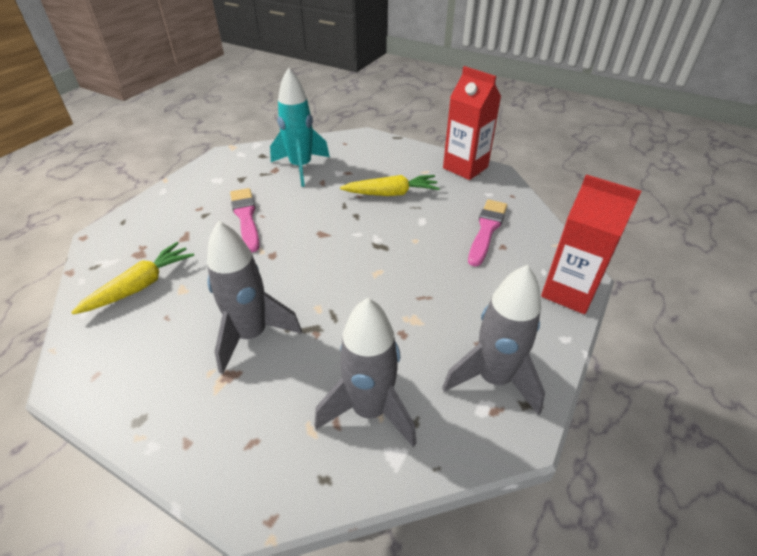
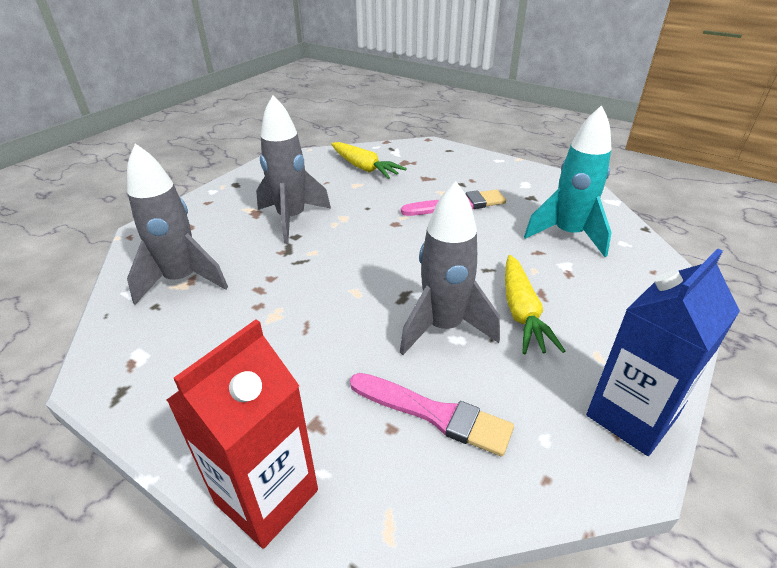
camera: 95 degrees right, 5 degrees down
(465, 167) = (631, 416): red carton -> blue carton
(493, 379) = (166, 369): grey rocket -> grey rocket (443, 327)

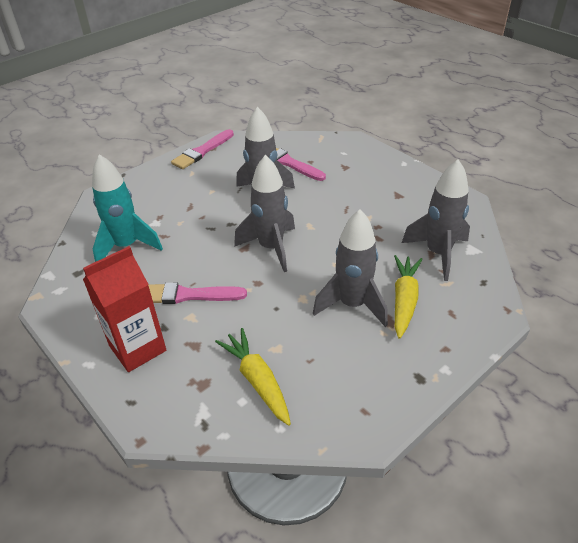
camera: 165 degrees left, 5 degrees up
(266, 496) = (366, 149): red carton -> red carton (137, 348)
(396, 257) = (271, 248): none -> grey rocket
(522, 312) = (212, 198): yellow carrot -> yellow carrot (404, 300)
(631, 416) = (202, 151): blue carton -> pink brush

